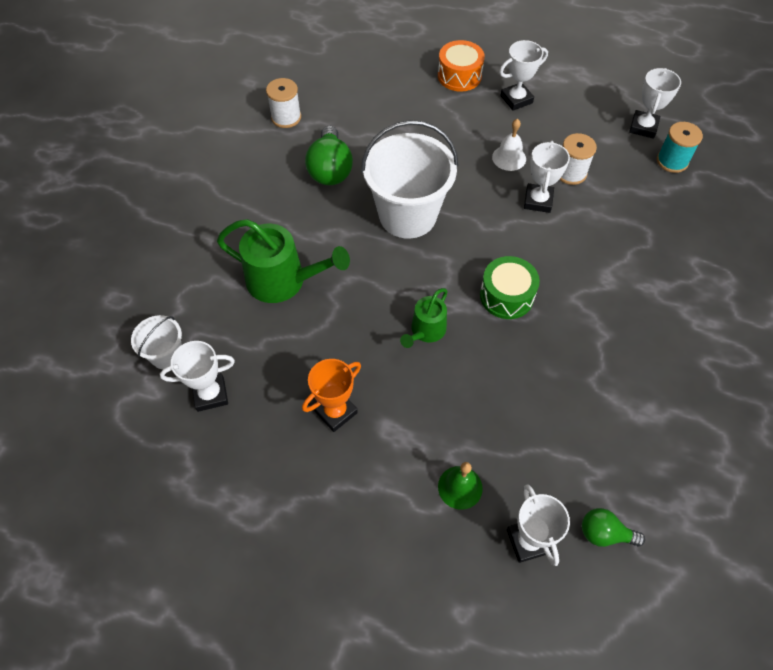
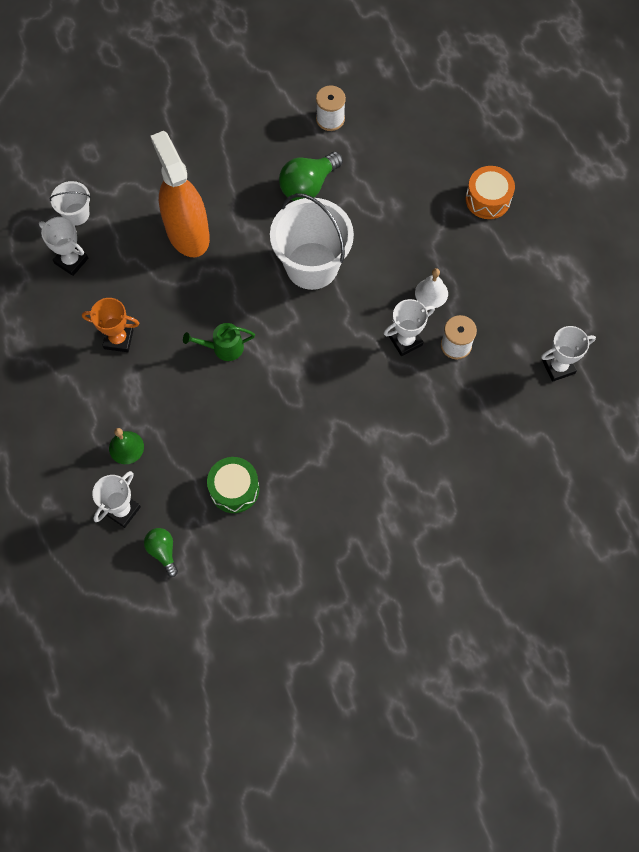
camera: 50 degrees right, 10 degrees up
(283, 281) = (187, 233): green watering can -> orange spray bottle
(506, 296) = (297, 377): green drum -> green drum (234, 489)
(516, 99) = (500, 256): white trophy -> none
(672, 161) = (538, 409): turquoise spool -> none

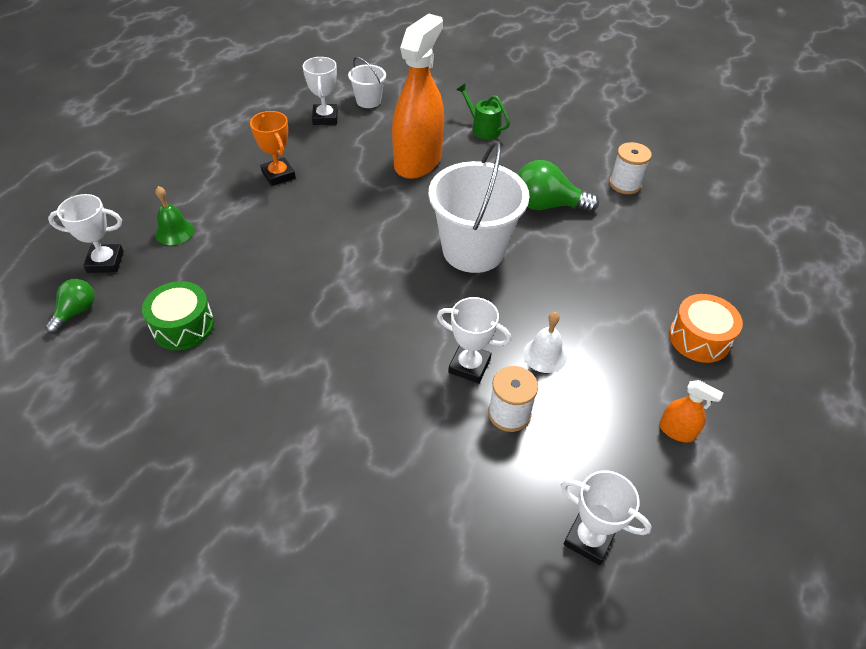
camera: 50 degrees right, 20 degrees down
(223, 347) = (330, 239): green watering can -> green watering can (483, 128)
(534, 269) = (676, 431): none -> orange spray bottle

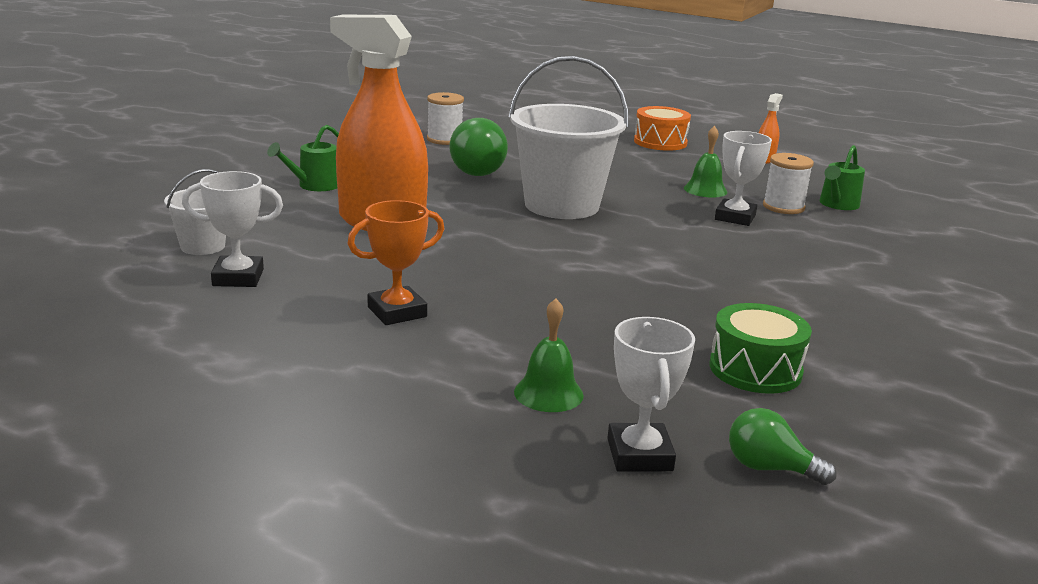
camera: 90 degrees left, 25 degrees down
(530, 469) = (837, 205): none -> green watering can
(545, 355) = (705, 190): white bell -> green bell
(589, 539) = (886, 193): white trophy -> none

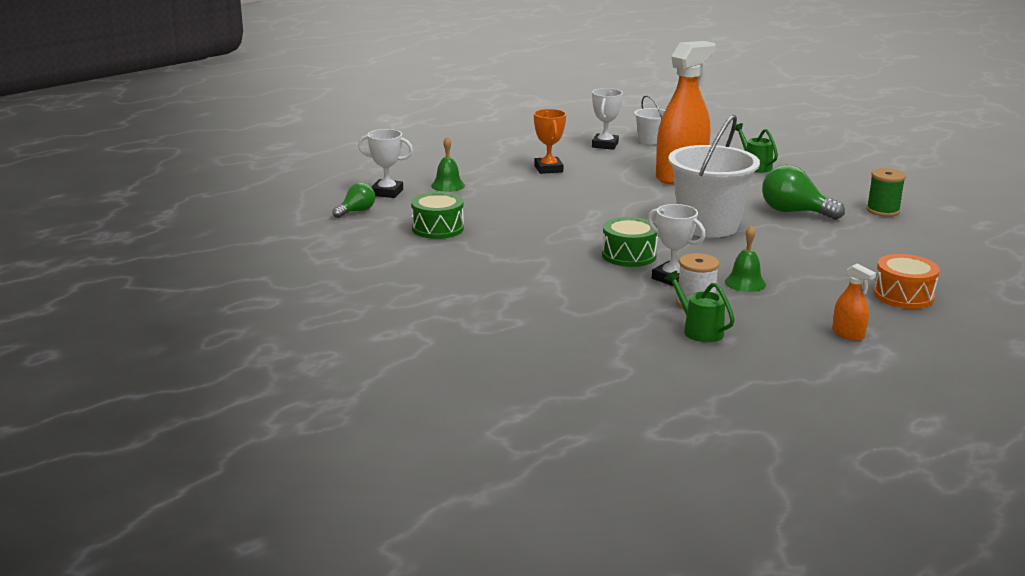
camera: 110 degrees right, 0 degrees up
(444, 139) = (883, 210): white spool -> green spool
(698, 239) = (629, 255): none -> green drum

